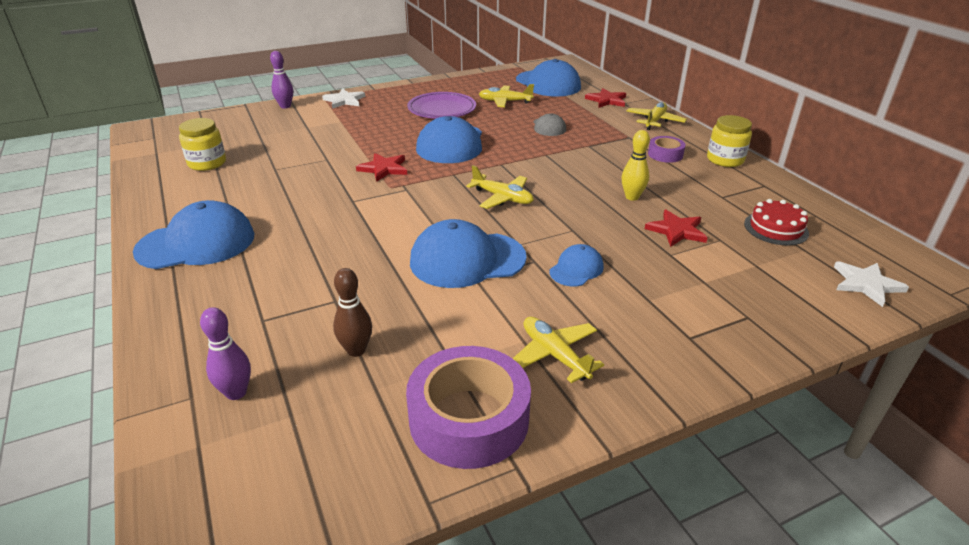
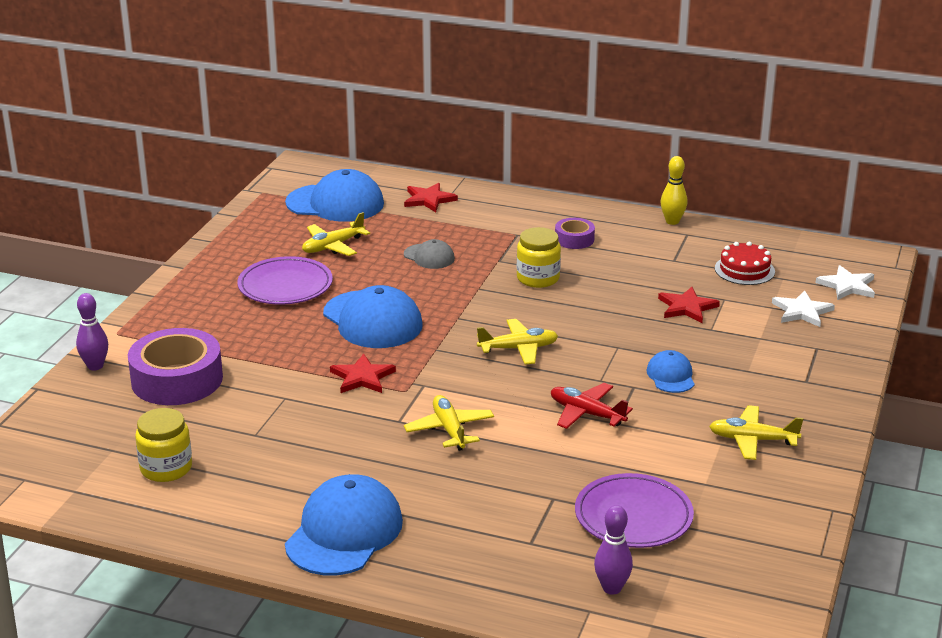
camera: 45 degrees left, 5 degrees down
(344, 100) = (151, 326): white star -> white star (802, 311)
(356, 350) = (633, 516): brown bowling pin -> purple plate
(467, 260) = (586, 413): blue cap -> red plane
(469, 419) = (769, 505): purple tape -> purple tape (177, 379)
(632, 197) = (613, 294): yellow bowling pin -> yellow bowling pin (672, 221)
(655, 121) = (511, 206): yellow plane -> yellow plane (449, 430)
(725, 160) = (626, 222): yellow jar -> yellow jar (538, 278)

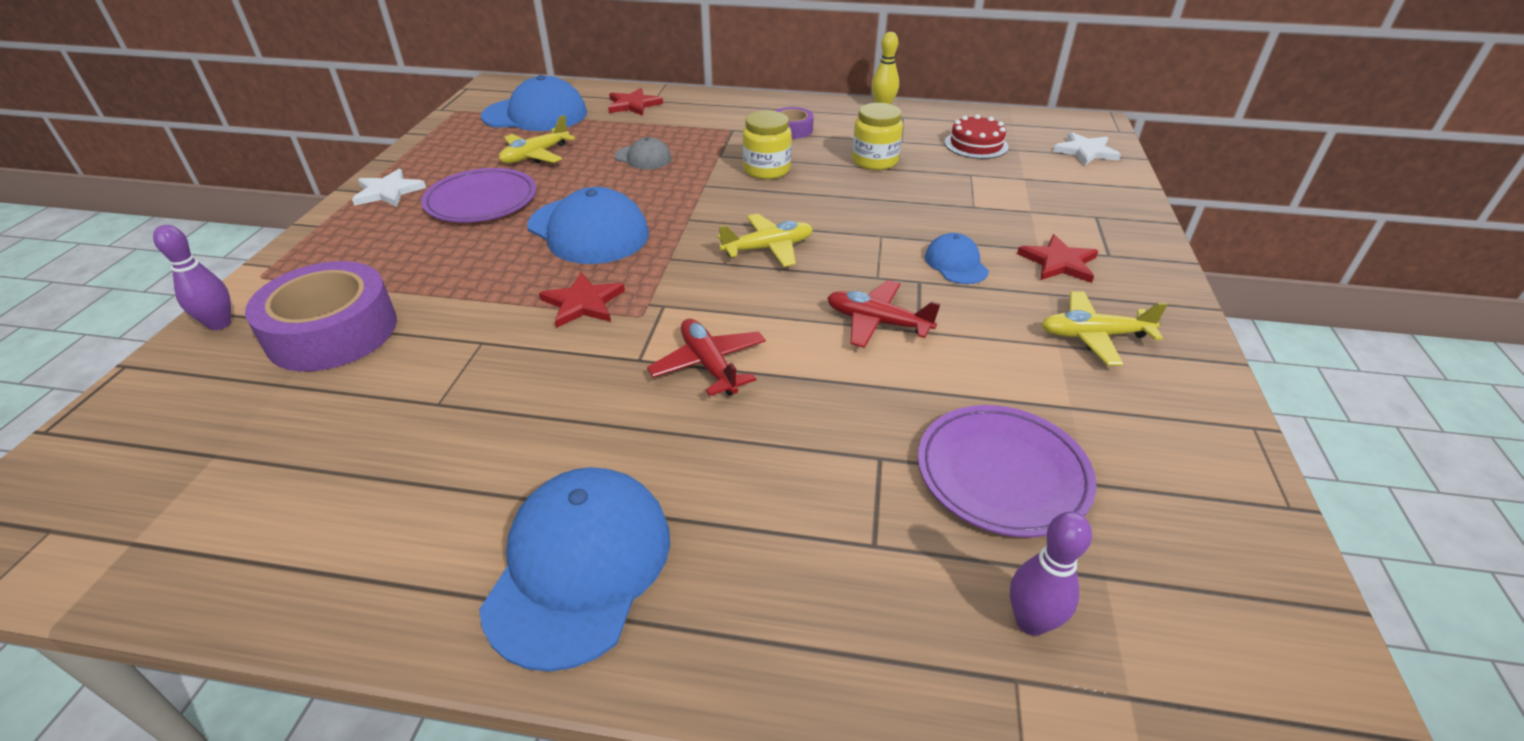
camera: 10 degrees left, 10 degrees up
(166, 468) = (295, 478): yellow jar -> yellow jar (875, 161)
(449, 430) = (709, 365): yellow plane -> red plane
(687, 307) = (936, 186): red star -> red star (1058, 262)
(802, 311) = (1057, 180): white star -> white star (388, 192)

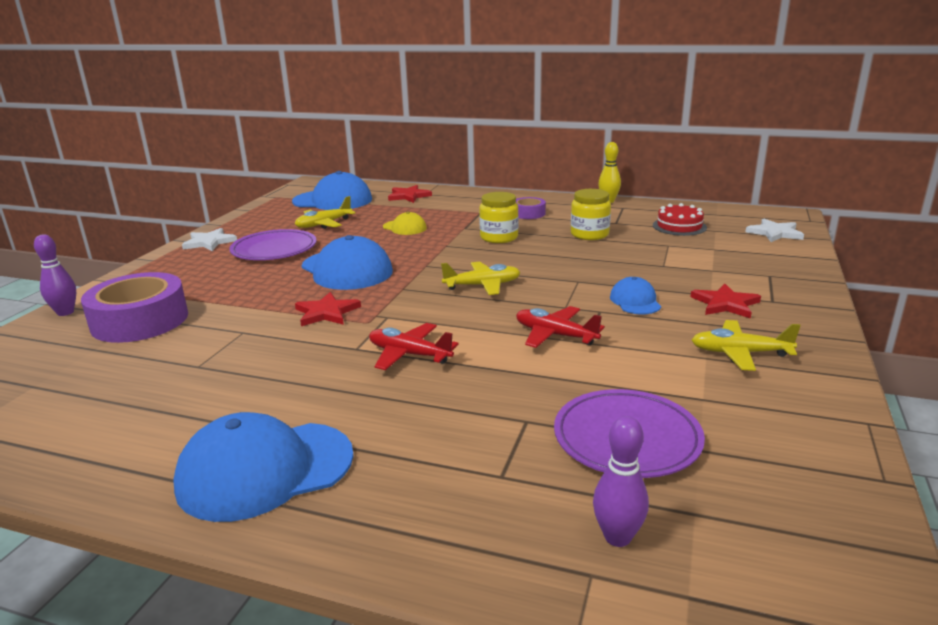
camera: 10 degrees right, 15 degrees down
(579, 566) = (265, 470): blue cap -> blue cap turned 135 degrees counterclockwise
(643, 157) = (405, 227): grey cap -> yellow cap
(709, 365) = (409, 354): red plane -> red plane turned 45 degrees counterclockwise

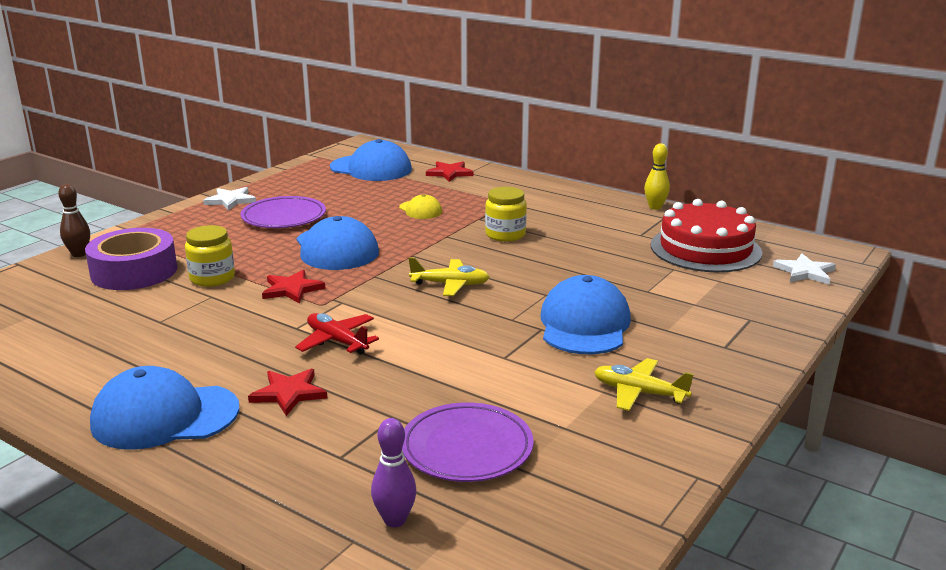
camera: 15 degrees right, 0 degrees up
(65, 312) = (79, 254): purple bowling pin -> brown bowling pin
(323, 224) = (345, 195): yellow plane -> none
(528, 213) = (557, 211): purple tape -> none
(555, 335) = (479, 345): red plane -> none
(589, 234) = (601, 244): yellow jar -> yellow jar (212, 278)
(635, 301) = (584, 324): blue cap -> blue cap, size x1.93
(679, 226) = (705, 249): red cake -> red cake, size x1.87
(725, 304) = (672, 342): red star -> red star (289, 393)

